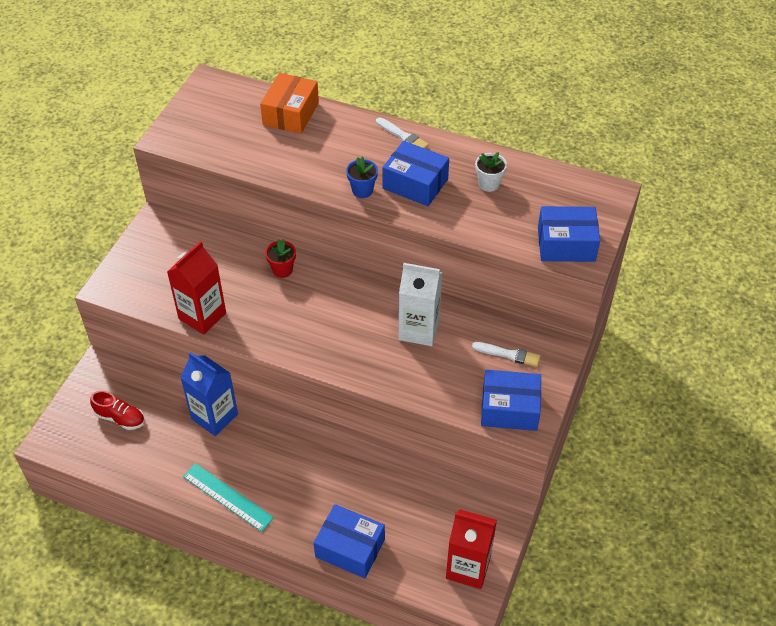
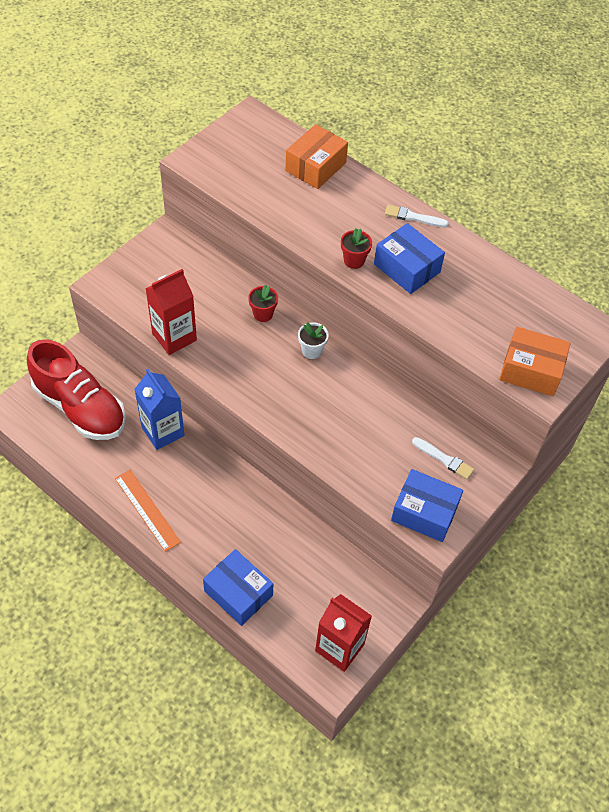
camera: 15 degrees right, 5 degrees up
(120, 418) = (80, 407): red shoe -> red shoe, size x2.22
(227, 497) = (147, 510): turquoise ruler -> orange ruler
(362, 190) = (354, 261): blue flower pot -> red flower pot
(403, 136) = (413, 217): white brush -> white brush turned 135 degrees clockwise
(419, 330) = (368, 409): white carton -> none
(489, 184) = (478, 288): white flower pot -> white flower pot (311, 351)
(566, 244) = (531, 370): blue box -> orange box

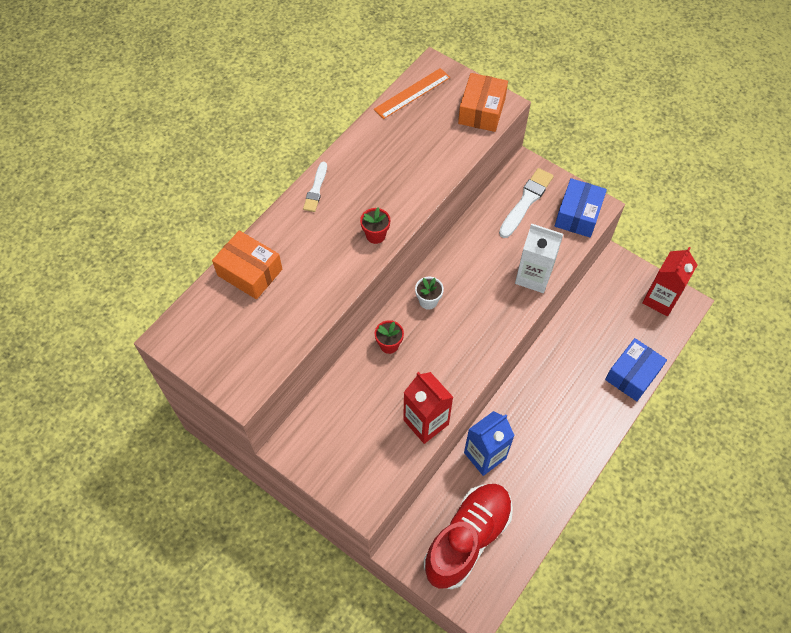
camera: 90 degrees left, 5 degrees up
(147, 510) = (570, 458): orange ruler -> orange ruler (412, 93)
(337, 452) = (533, 276): none -> white carton
(407, 268) = (380, 194): blue box -> none
(444, 459) = (526, 201): white brush -> white brush, size x1.63

